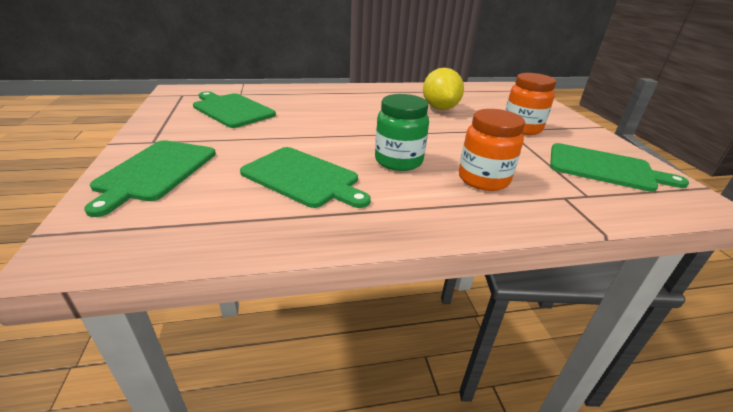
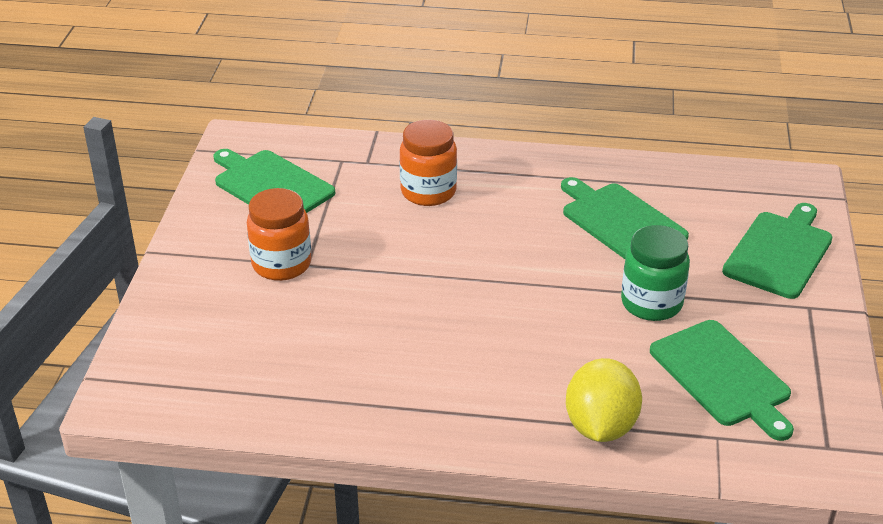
camera: 160 degrees left, 5 degrees up
(398, 161) = (505, 229): green jar -> green jar (651, 303)
(440, 108) = (362, 334): yellow lemon -> yellow lemon (600, 426)

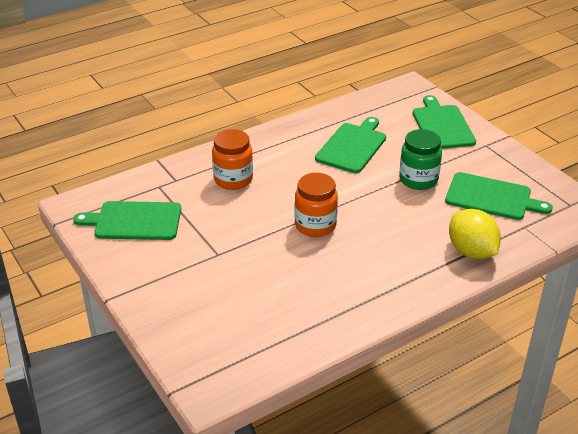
camera: 40 degrees left, 0 degrees up
(281, 264) = (202, 262): orange jar -> orange jar (315, 225)
(620, 221) = (352, 146): green cutting board -> green cutting board turned 105 degrees clockwise

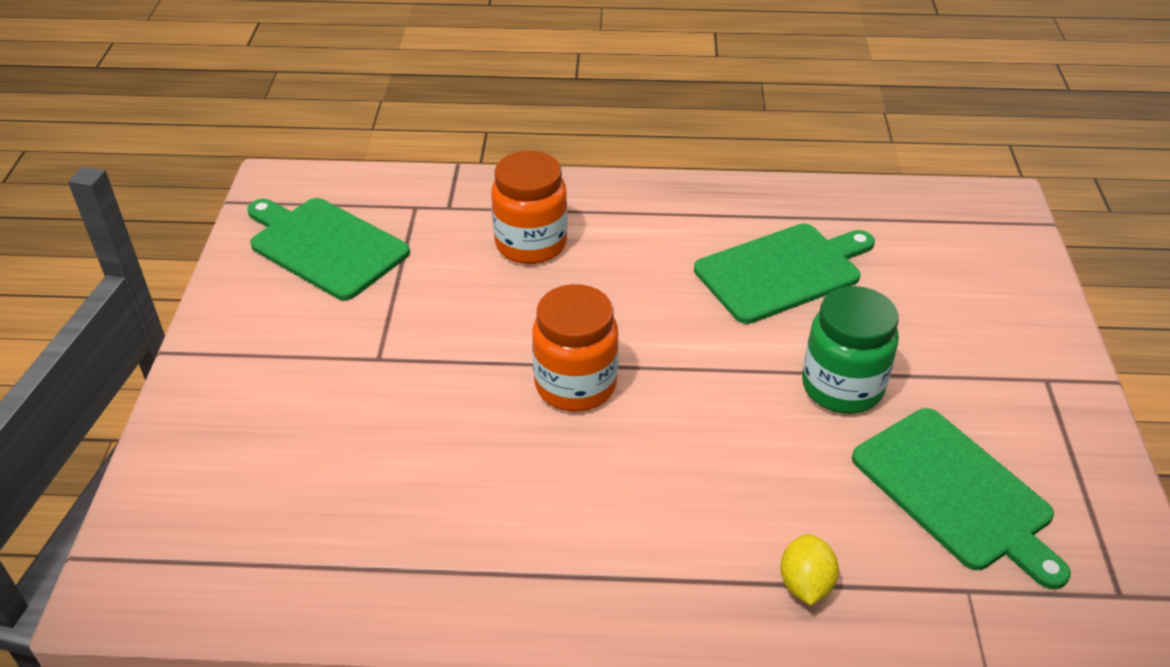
camera: 35 degrees right, 5 degrees up
(442, 125) = (992, 303): green cutting board -> none
(471, 251) = (805, 584): yellow lemon -> yellow lemon, size x0.54

